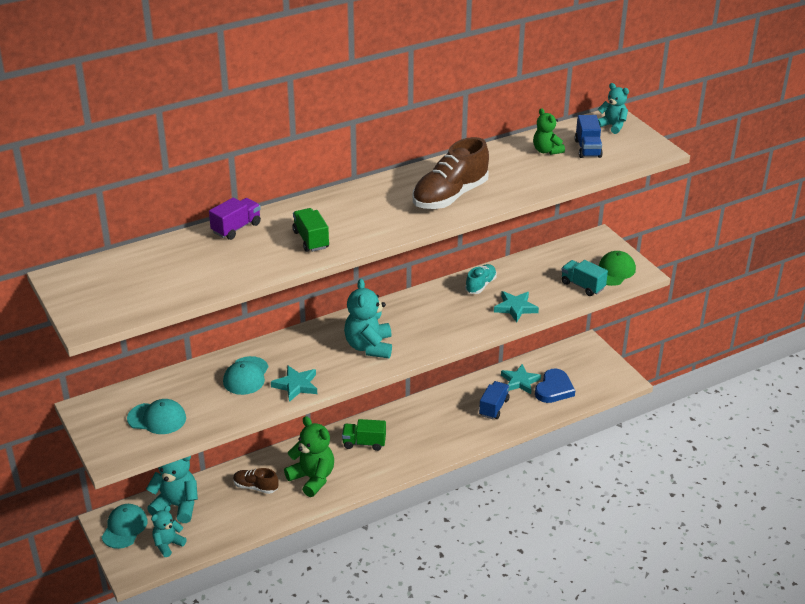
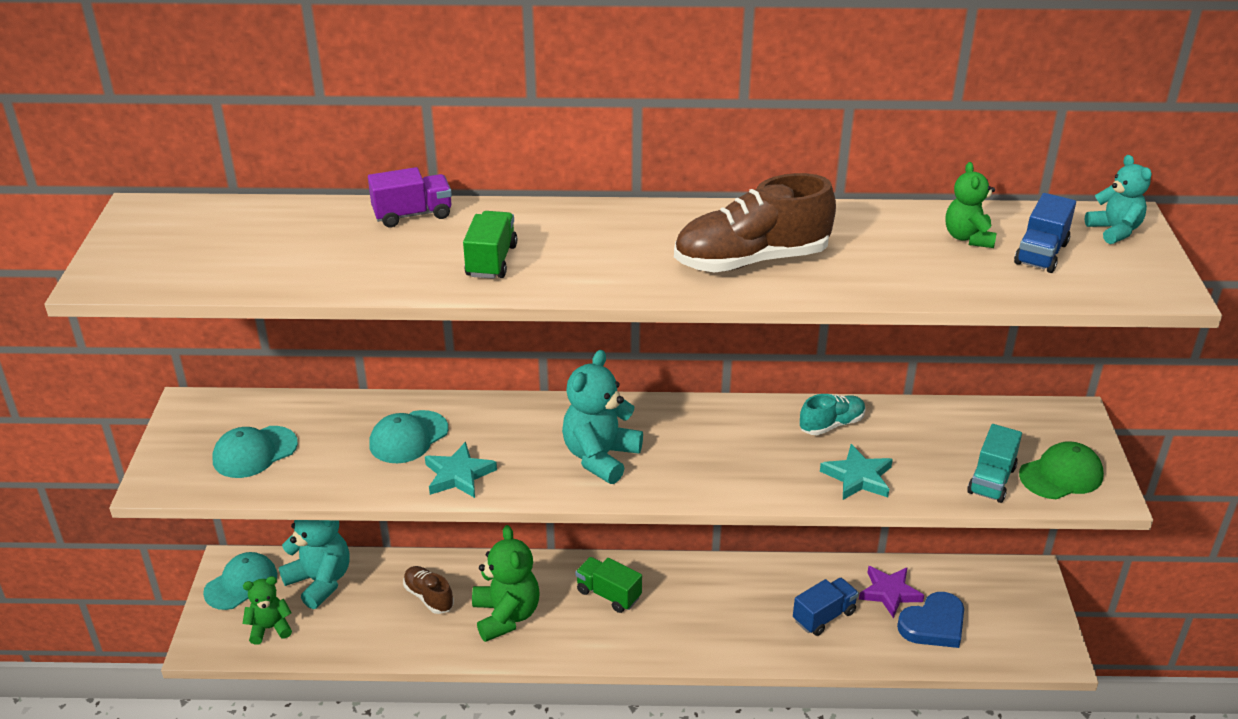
camera: 30 degrees right, 0 degrees up
(157, 418) = (254, 452): turquoise cap -> turquoise cap turned 105 degrees clockwise
(168, 544) = (270, 628): turquoise teddy bear -> green teddy bear
(520, 381) = (889, 593): turquoise star -> purple star
(582, 286) = (991, 480): turquoise truck -> turquoise truck turned 135 degrees counterclockwise

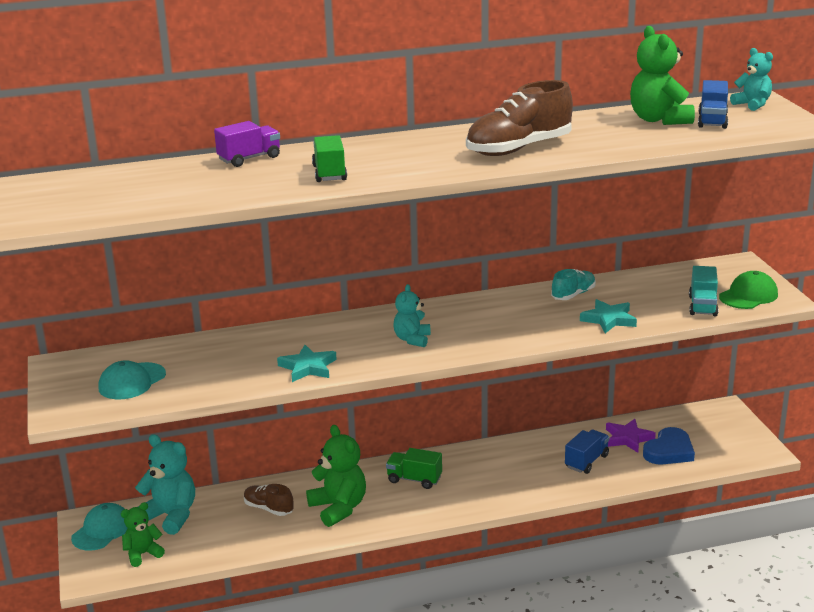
camera: 15 degrees left, 10 degrees down
(408, 437) = (254, 353): turquoise cap -> none
(600, 457) = (412, 339): turquoise teddy bear -> turquoise teddy bear, size x0.61
(968, 238) = (659, 120): green teddy bear -> green teddy bear, size x1.63

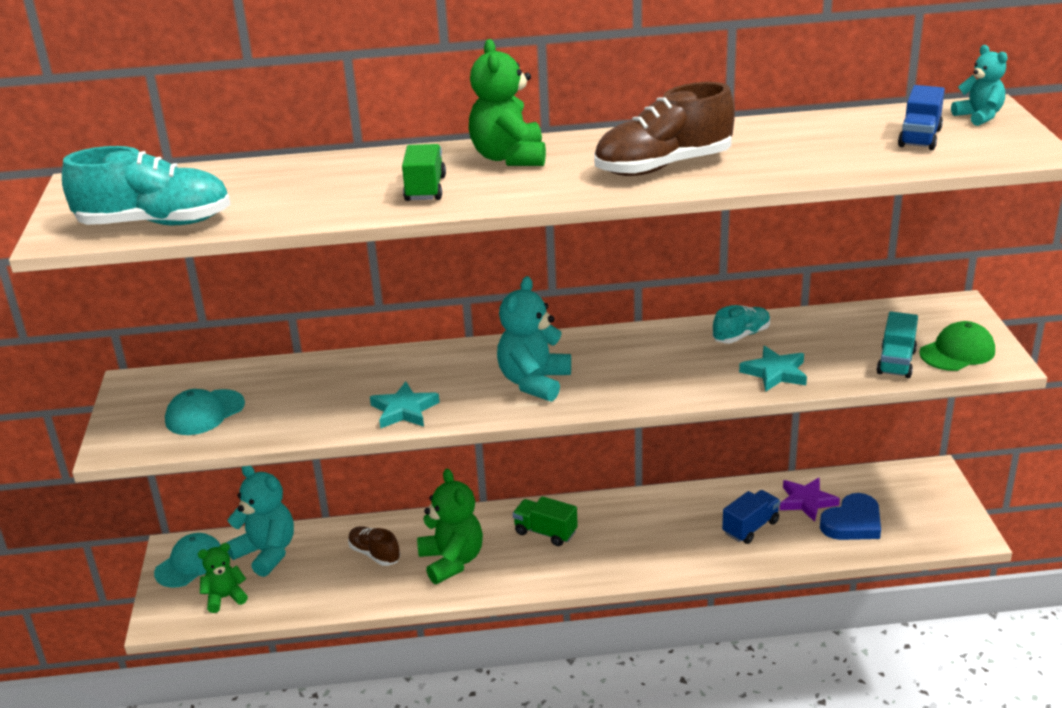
camera: 10 degrees right, 5 degrees up
(108, 208) = (155, 223): none -> turquoise shoe
(249, 158) = (342, 163): purple truck -> none
(412, 339) = (534, 382): turquoise teddy bear -> turquoise teddy bear, size x1.63
(659, 120) = (852, 133): green teddy bear -> green teddy bear (509, 157)

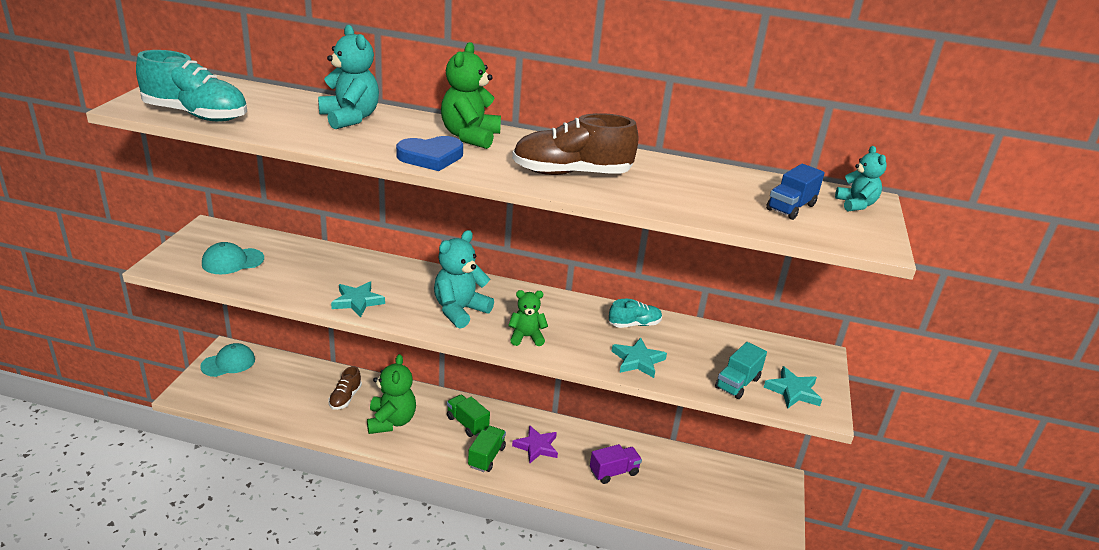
camera: 15 degrees right, 0 degrees up
(225, 598) = (232, 394): green teddy bear -> green teddy bear (526, 337)
(266, 553) = (279, 373): turquoise teddy bear -> turquoise teddy bear (350, 118)
(374, 554) = (345, 398): brown shoe -> brown shoe turned 135 degrees counterclockwise
(425, 189) = (390, 142): green truck -> green truck (486, 457)
(750, 527) = (614, 472): blue truck -> purple truck
(807, 501) = (668, 467): purple star -> purple star (536, 447)
(852, 522) = (693, 496): blue heart -> blue heart (431, 157)
(957, 352) = (793, 391): green cap -> turquoise star

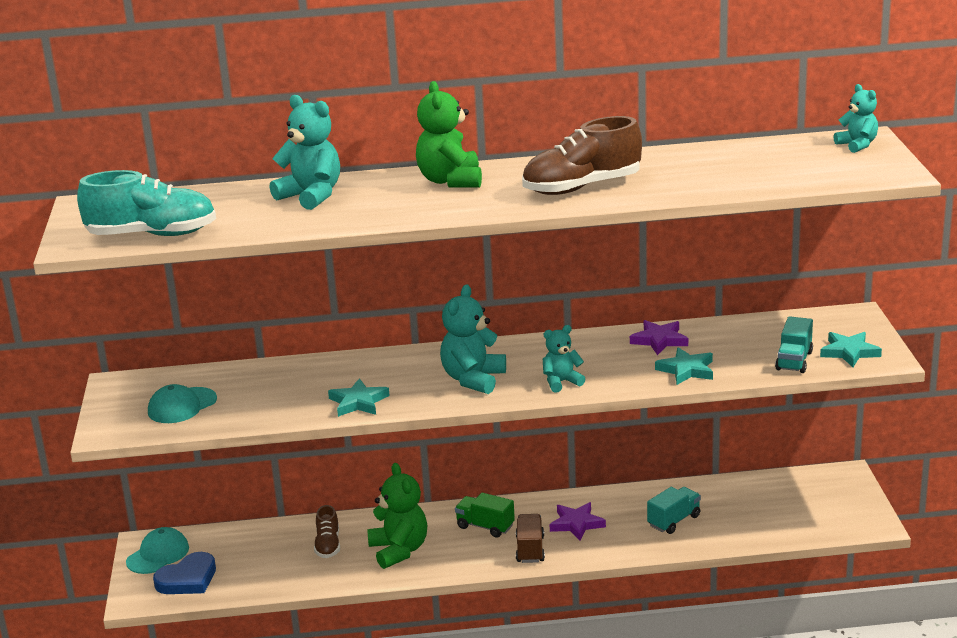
camera: 15 degrees left, 5 degrees down
(431, 157) = (435, 209): blue heart -> blue heart (188, 579)
(486, 457) = (530, 549): green truck -> brown truck
(526, 337) = (561, 382): green teddy bear -> turquoise teddy bear
(614, 472) = (674, 521): purple truck -> turquoise truck
(634, 324) = (659, 340): turquoise shoe -> purple star
(791, 207) = (803, 163): blue truck -> none

